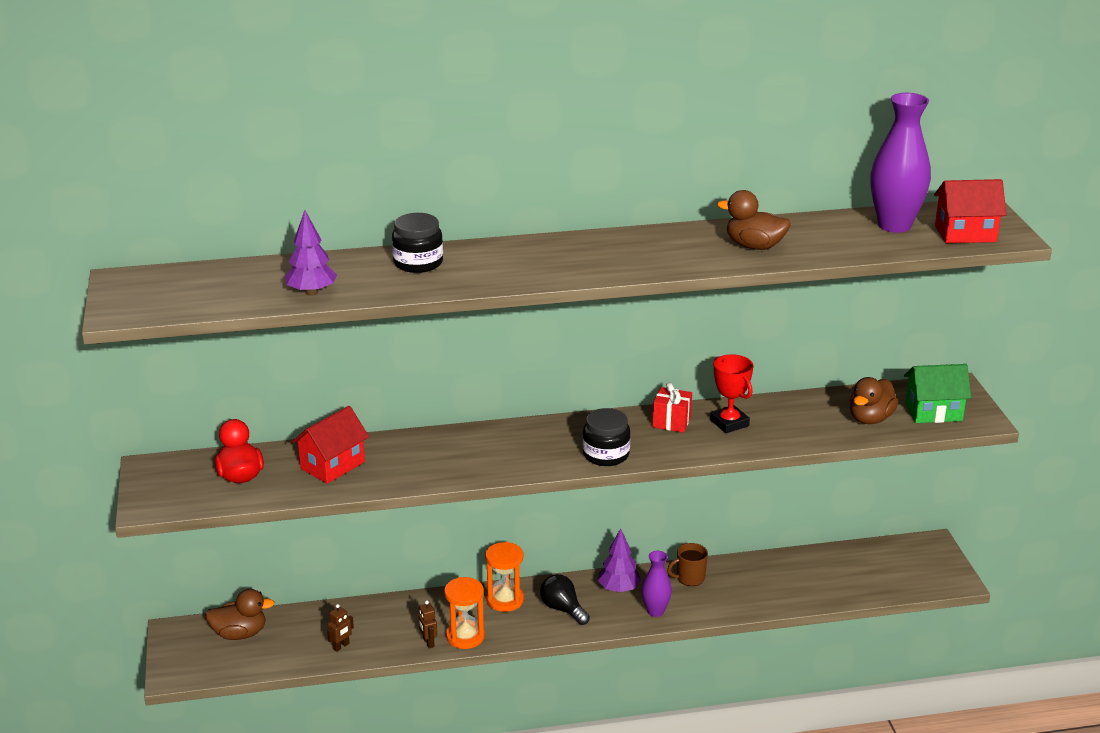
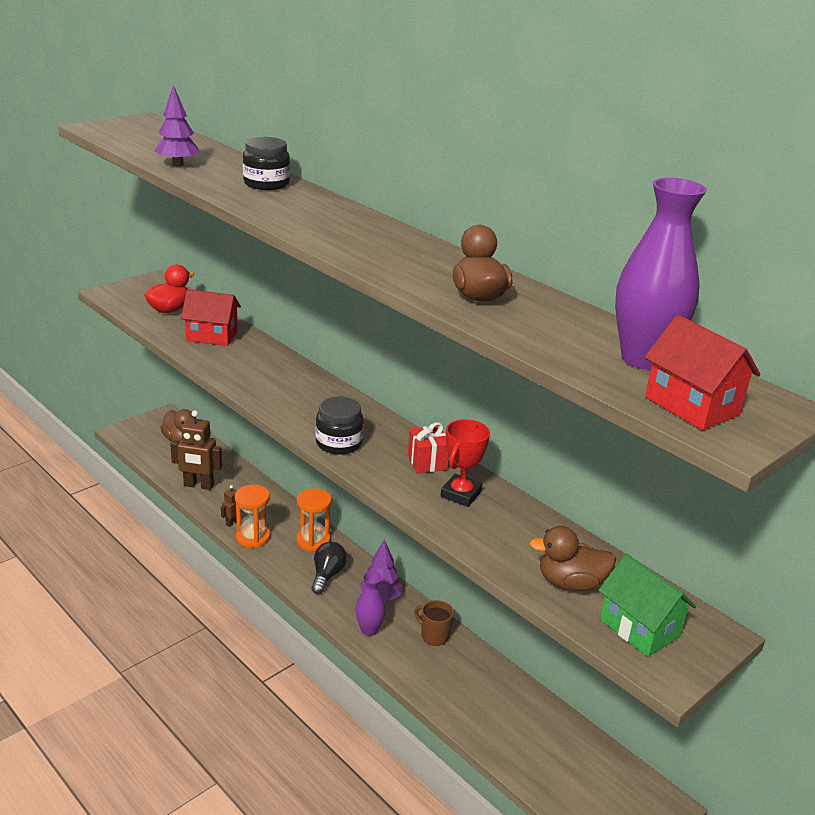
camera: 55 degrees right, 0 degrees up
(341, 646) = (198, 485): brown robot -> brown robot, size x2.01

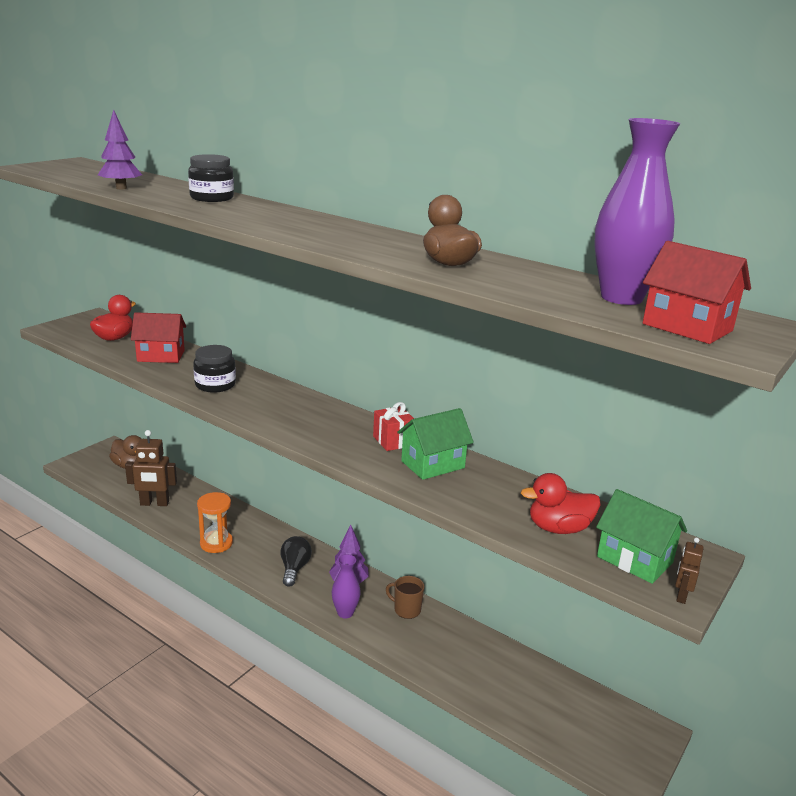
camera: 10 degrees left, 5 degrees down
(232, 522) = (193, 532): brown robot -> brown robot (681, 596)
(313, 541) = (274, 540): orange hourglass -> none
(339, 443) = (306, 433): black jar -> black jar (215, 385)
(461, 494) = (433, 464): red trophy -> green house
(570, 583) = (558, 528): brown duck -> red duck

